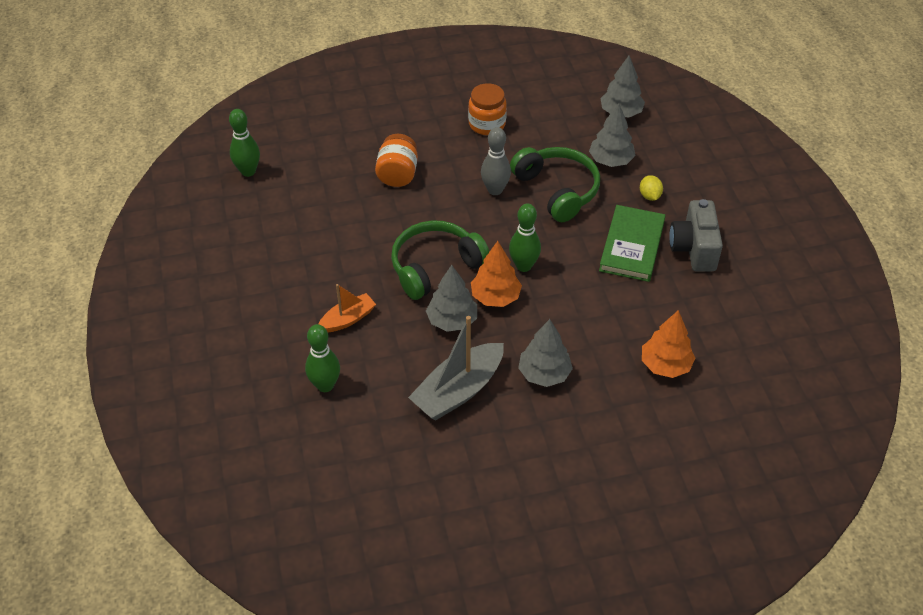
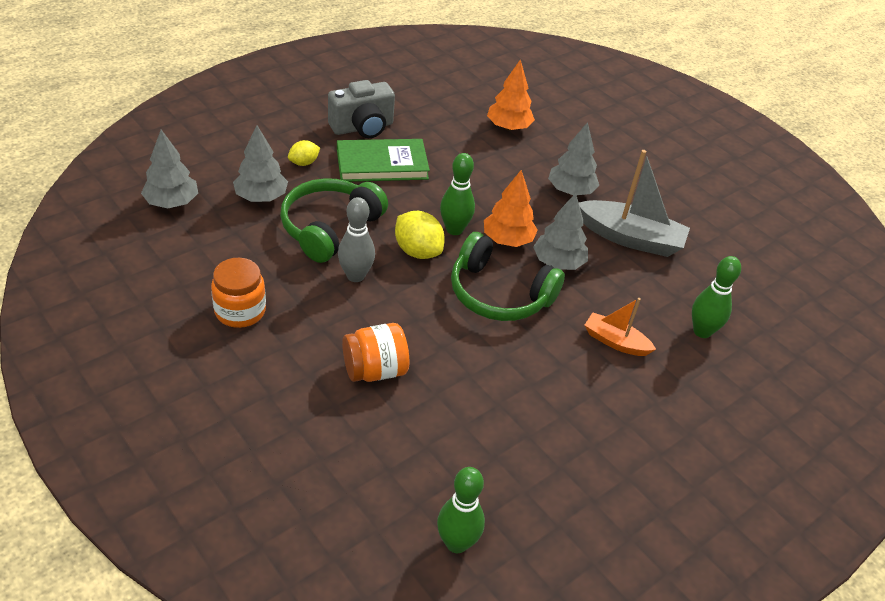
camera: 120 degrees left, 5 degrees down
(507, 234) = (417, 251): none -> yellow lemon

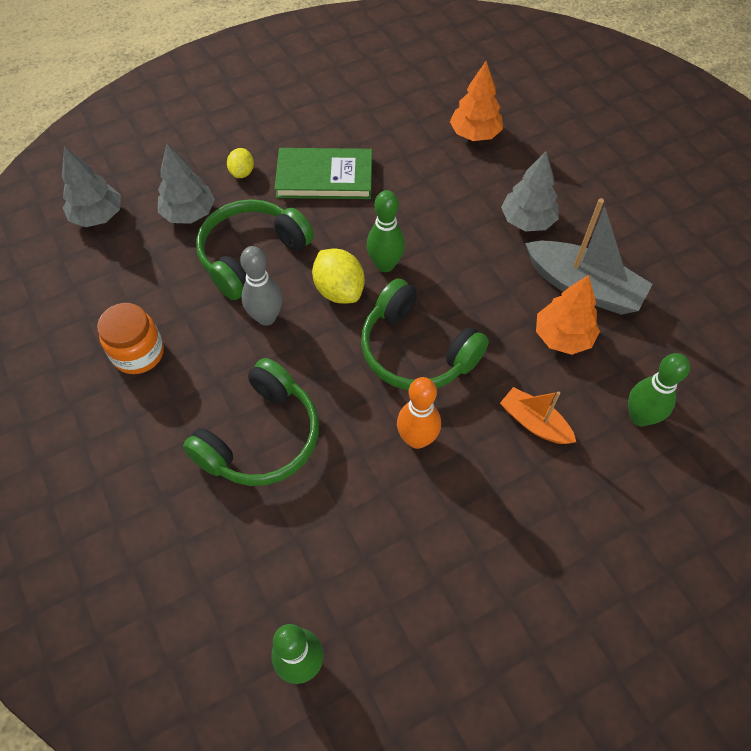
camera: 15 degrees right, 15 degrees up
(304, 163) = (242, 172): yellow lemon -> yellow lemon turned 60 degrees counterclockwise
(362, 127) = (313, 130): grey camera -> none
(375, 370) = (261, 437): orange jar -> green headphones
(507, 240) = (441, 282): orange tree -> orange tree (563, 337)
(516, 361) = (417, 439): none -> orange bowling pin
(558, 263) = (491, 314): grey tree -> none

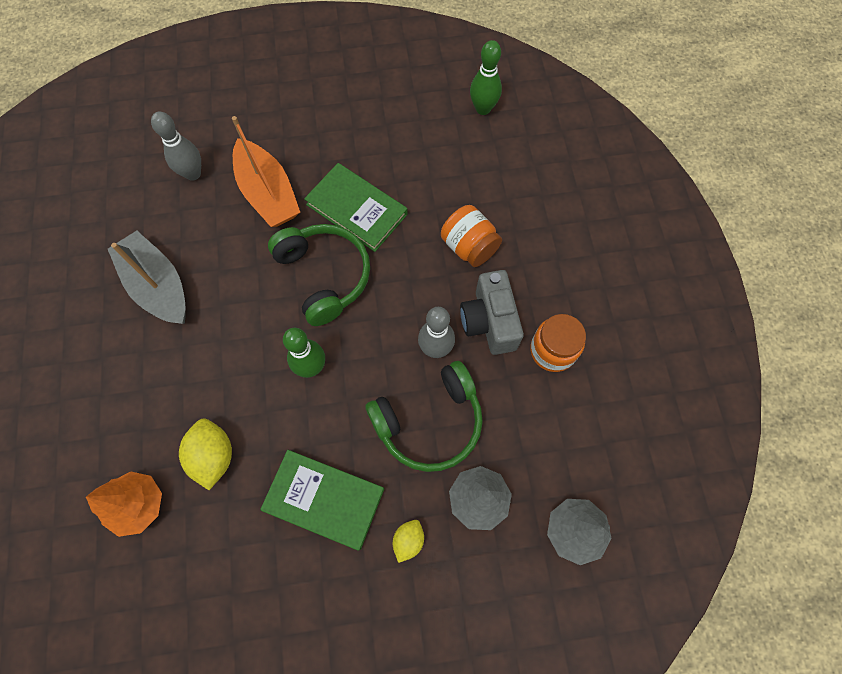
camera: 160 degrees left, 10 degrees up
(215, 360) = (489, 322): none -> grey camera
(261, 437) = (469, 247): green headphones -> orange jar
(339, 290) = (363, 354): yellow lemon -> yellow lemon (213, 456)
(417, 439) = (357, 209): orange bowling pin -> green book
(527, 221) = (159, 370): grey tree -> none
(534, 423) = (268, 193): orange boat -> orange boat, size x1.73
(563, 337) = (204, 249): orange tree -> none
(639, 417) = (193, 174): green bowling pin -> grey bowling pin

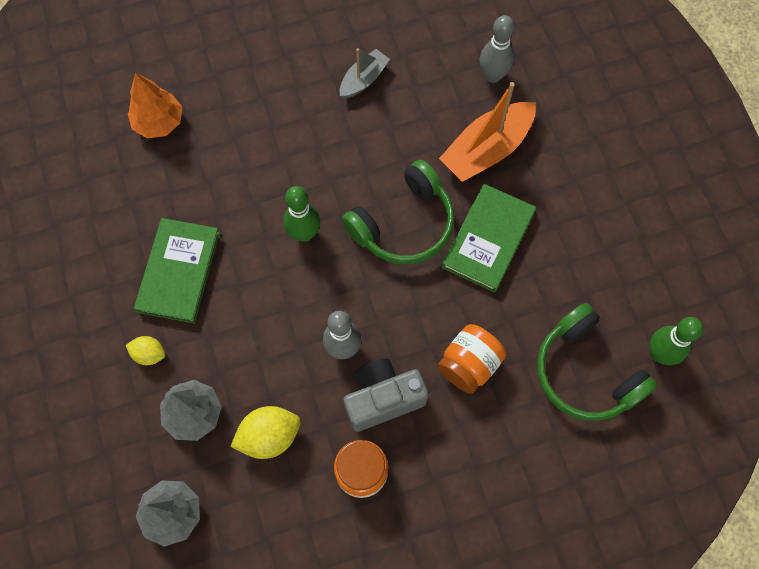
camera: 80 degrees right, 0 degrees up
(158, 286) = (363, 80): grey boat -> grey boat, size x0.58
(213, 456) = (207, 170): yellow lemon -> yellow lemon (269, 436)
(429, 421) = (265, 354): green headphones -> green headphones (585, 372)

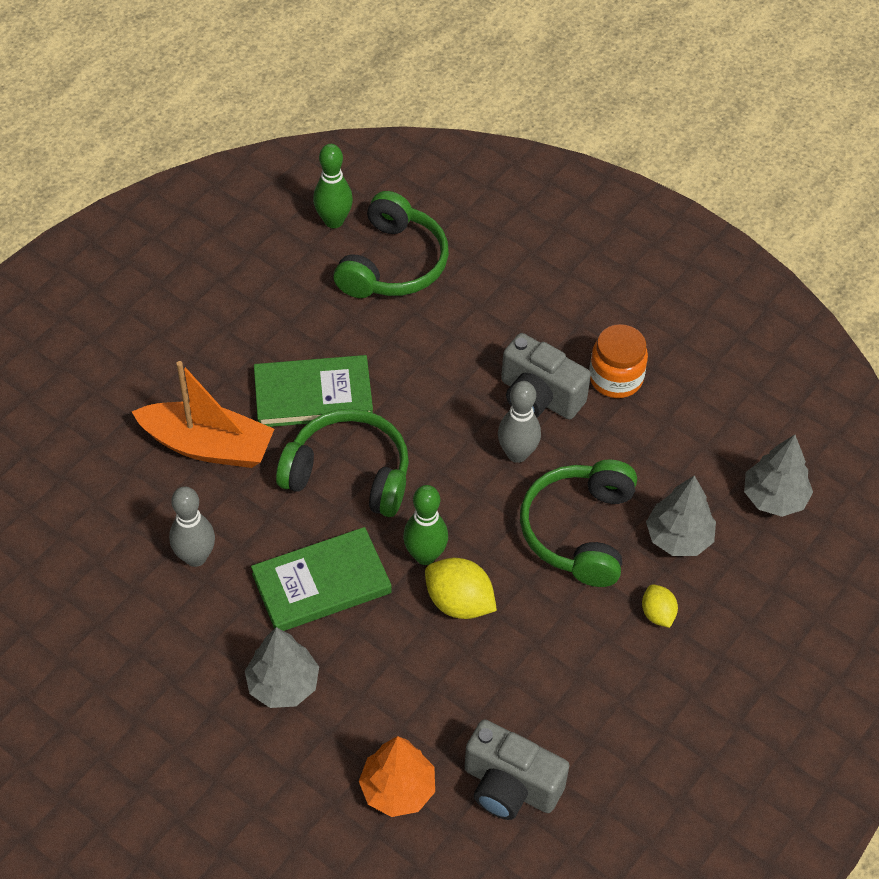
camera: 125 degrees left, 15 degrees down
(111, 183) = (510, 786): none -> grey camera
(179, 272) = (555, 645): green book -> green book (321, 584)
(250, 347) = (579, 531): none -> green headphones
(269, 436) = (646, 464): yellow lemon -> yellow lemon (459, 602)
(274, 100) = (283, 684): none -> grey tree
(363, 80) = (194, 608): grey boat -> none
(469, 364) = (454, 349): orange jar -> none
(493, 75) = (106, 486): grey bowling pin -> grey bowling pin (195, 557)

